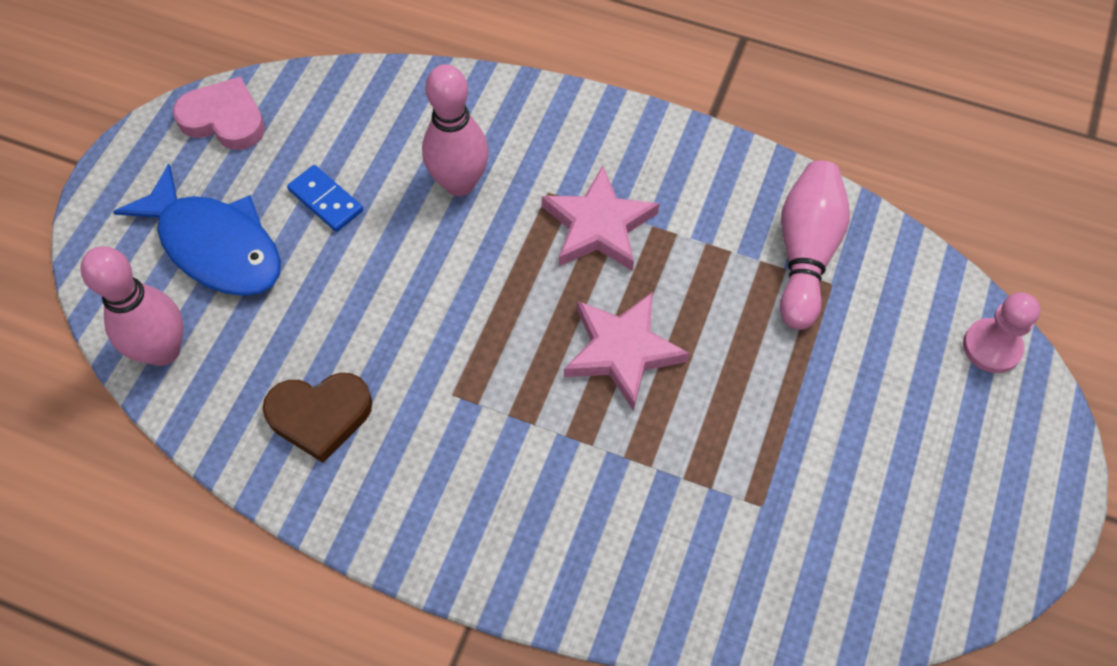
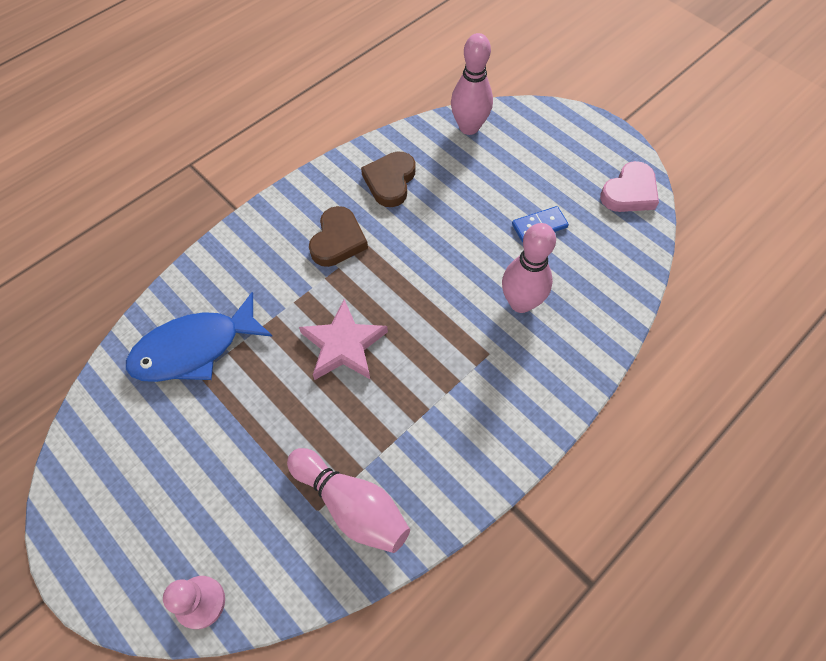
camera: 115 degrees right, 0 degrees up
(215, 246) = (529, 165): blue fish -> blue fish (194, 349)
(462, 437) = (338, 240): none -> brown heart
(598, 226) = (445, 373): pink star -> none

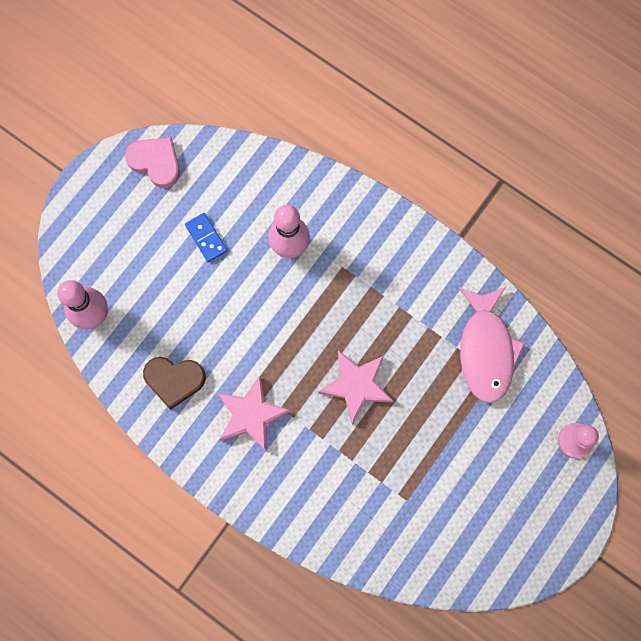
camera: 100 degrees left, 15 degrees up
(194, 349) = (383, 512): blue fish -> none
(338, 240) = (251, 415): brown heart -> pink star
(352, 505) = (486, 350): pink bowling pin -> pink fish

